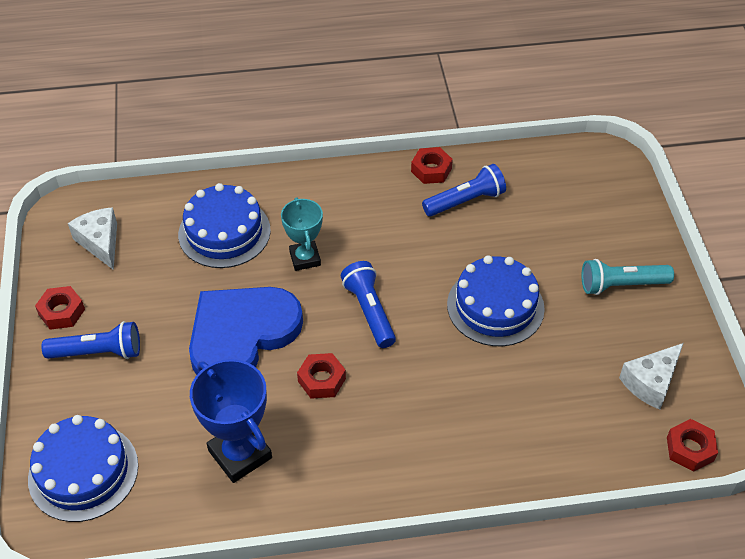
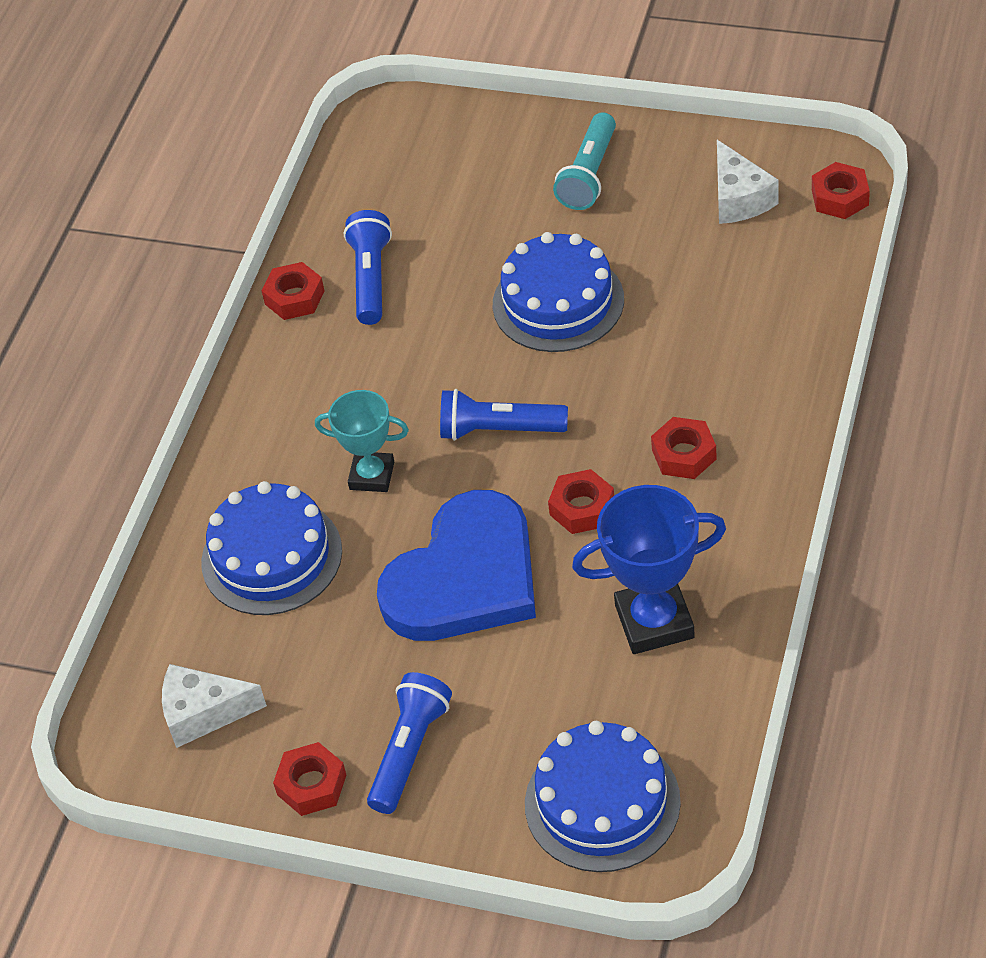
camera: 60 degrees left, 0 degrees up
(241, 335) = (465, 577): blue heart -> blue heart turned 120 degrees counterclockwise
(392, 425) = (684, 454): none -> red nut

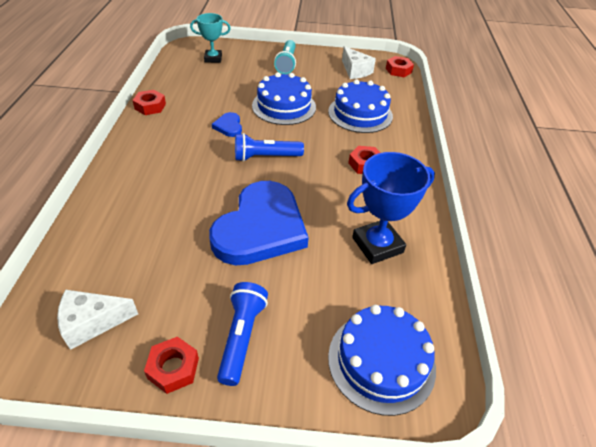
camera: 20 degrees left, 5 degrees down
(271, 556) = (140, 223): blue cake -> blue cake (360, 114)
(371, 278) = (189, 99): blue flashlight -> none
(372, 476) = (198, 180): turquoise trophy -> turquoise trophy (213, 58)
(440, 353) = (229, 126): none -> blue heart
(582, 508) = (319, 190): red nut -> none

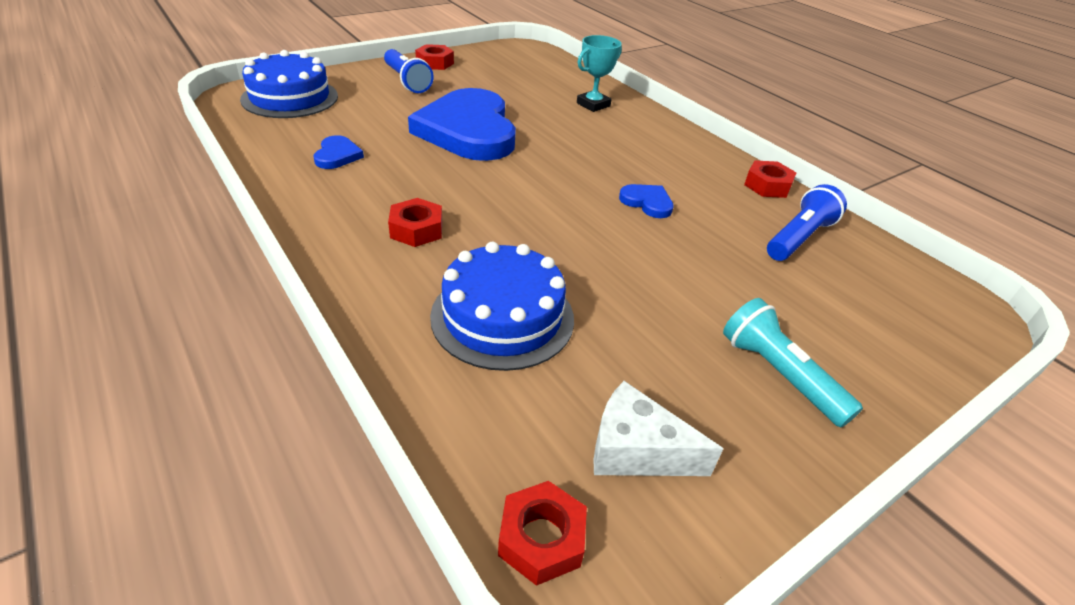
camera: 140 degrees right, 5 degrees down
(92, 322) = (511, 63): white cheese -> none
(213, 58) = (884, 305): turquoise trophy -> turquoise trophy (593, 105)
(265, 157) = (550, 187): blue flashlight -> blue flashlight (799, 238)
(284, 106) = (633, 267): blue cake -> none
(377, 245) = (337, 155): blue trophy -> blue heart

